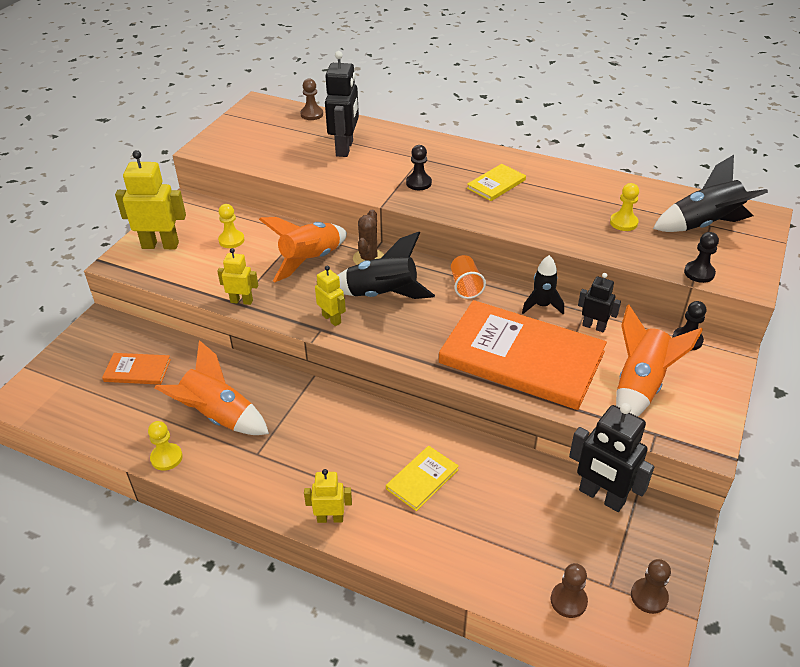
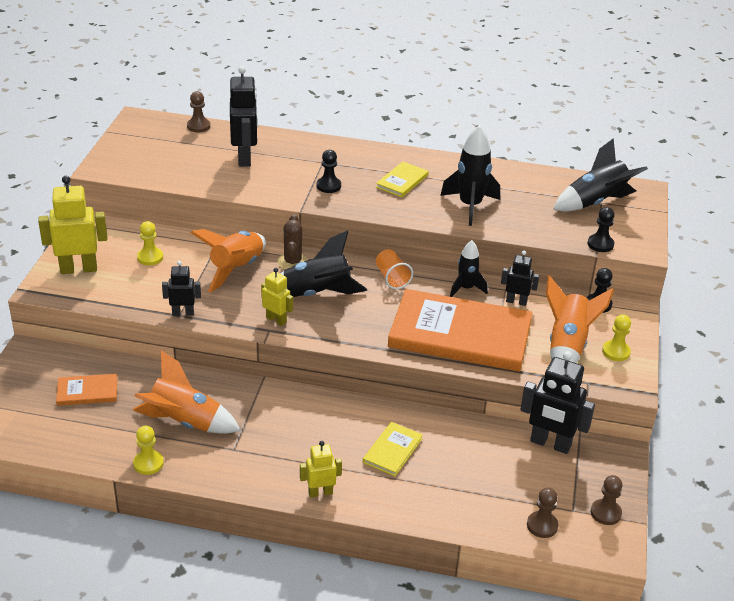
camera: 15 degrees left, 5 degrees down
(241, 301) = (183, 313): yellow robot -> black robot
(561, 217) = (470, 206): none -> black rocket
(623, 223) = (526, 207): yellow pawn -> yellow pawn (616, 352)

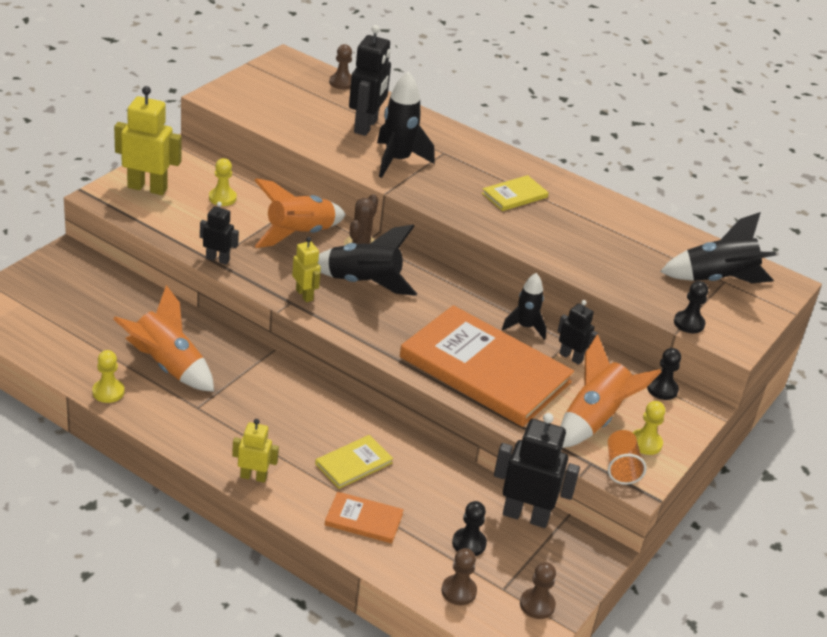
camera: 20 degrees right, 0 degrees up
(87, 391) = (96, 307): orange book -> orange book (363, 520)
(328, 186) = (432, 178): black pawn -> black pawn (469, 543)
(392, 278) = (453, 292): orange cup -> orange cup (621, 467)
(470, 206) = (570, 241): black rocket -> black rocket (397, 161)
(550, 444) = (526, 516): black robot -> black robot turned 150 degrees clockwise

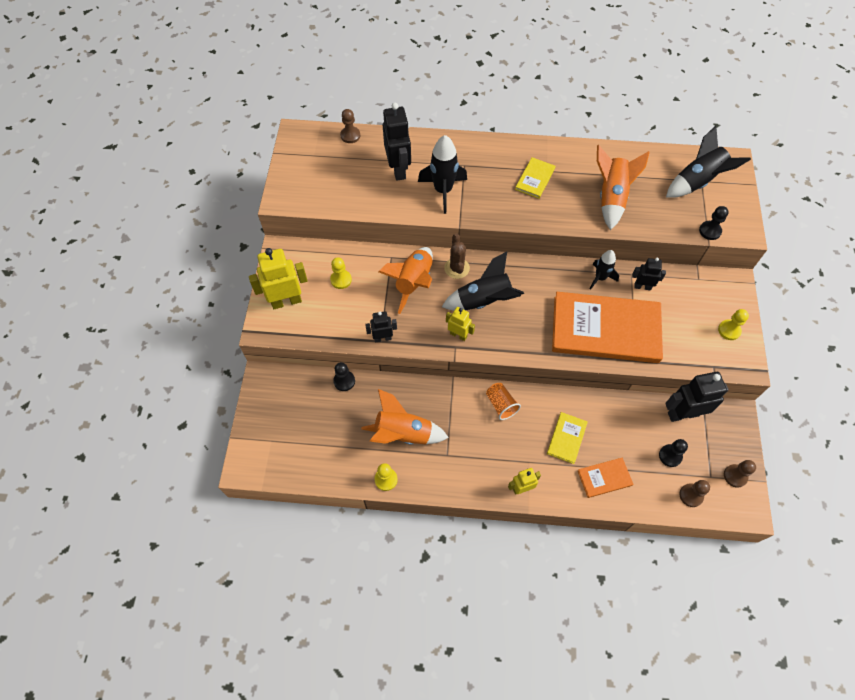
camera: 25 degrees left, 25 degrees up
(594, 420) = (691, 330): orange rocket -> orange rocket (611, 197)
(621, 467) = (730, 359): orange cup -> orange cup (501, 404)
(662, 389) = (706, 280): black pawn -> black pawn (344, 381)

